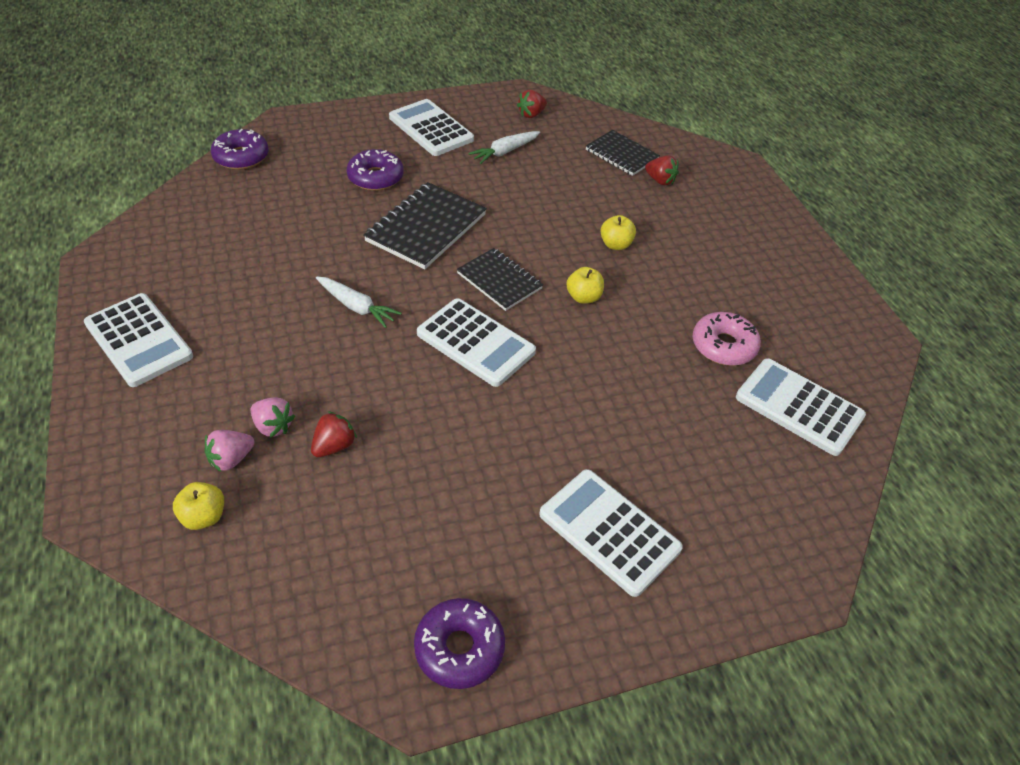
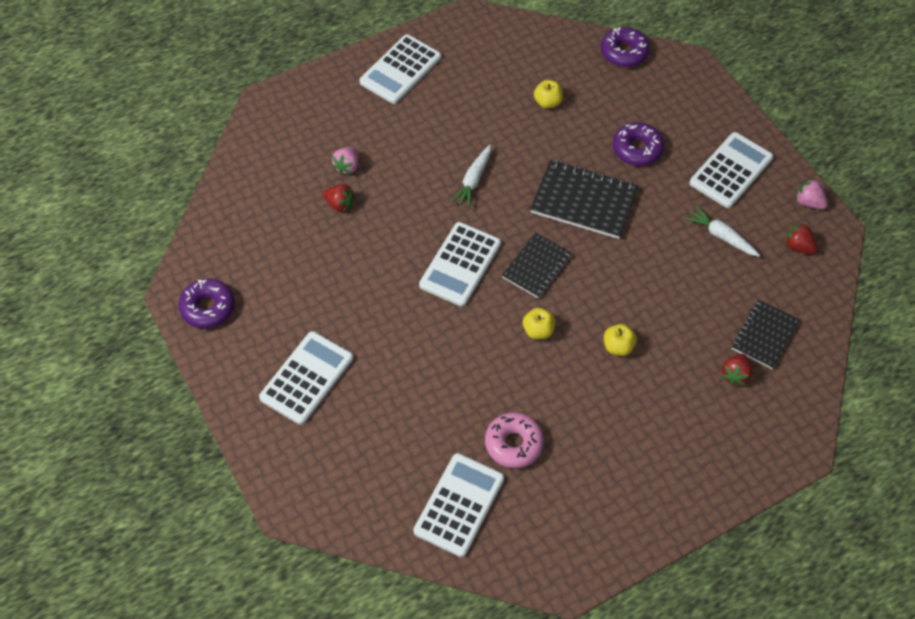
camera: 80 degrees right, 10 degrees up
(204, 516) = (270, 156): yellow apple -> yellow apple (547, 102)
(231, 459) = (315, 154): pink strawberry -> pink strawberry (808, 202)

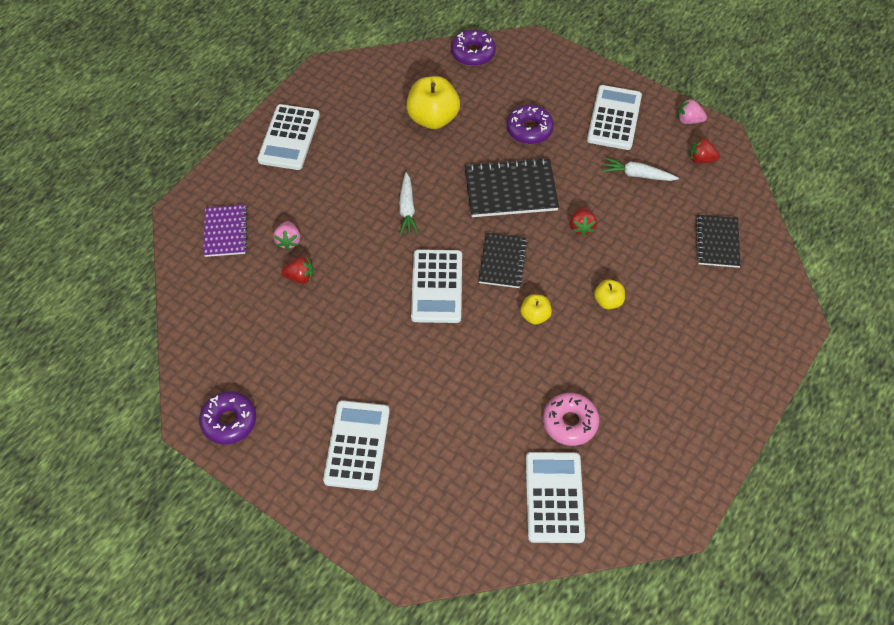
camera: 25 degrees left, 0 degrees up
(296, 136) = (225, 232): none -> purple notebook
(547, 102) = (433, 118): yellow apple -> yellow apple, size x1.92
(735, 374) = (713, 284): red strawberry -> red strawberry (581, 227)

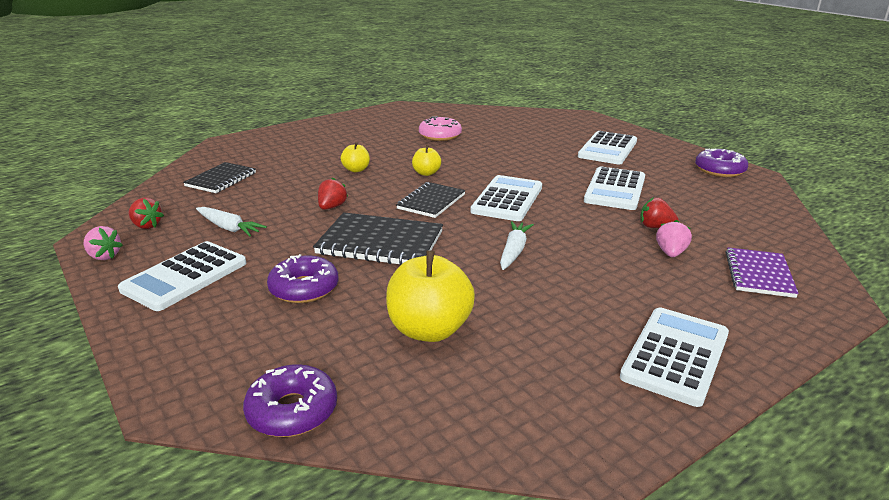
camera: 160 degrees left, 30 degrees down
(554, 497) = (473, 119): white calculator -> white calculator (615, 189)

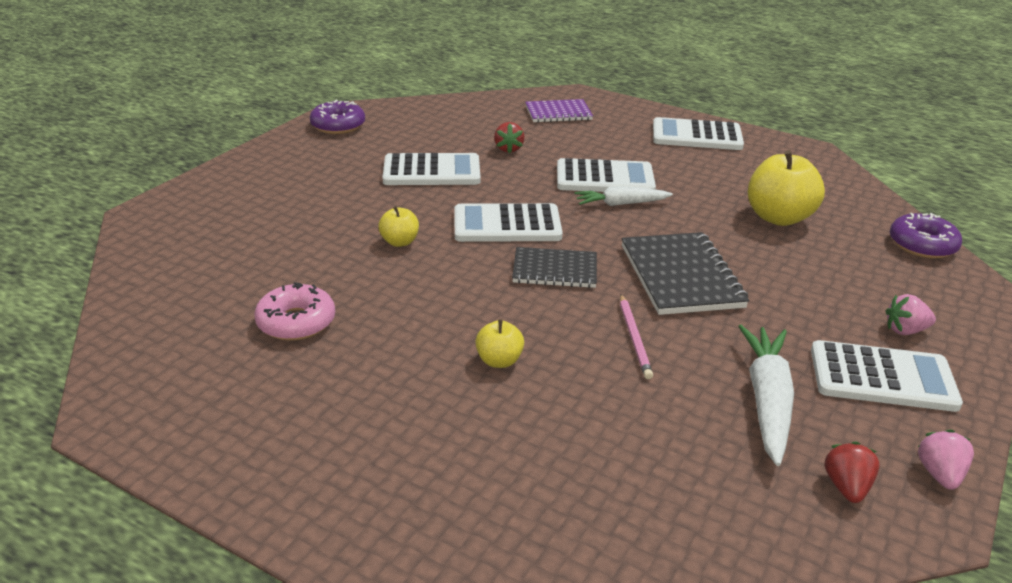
camera: 115 degrees left, 5 degrees up
(221, 179) = (648, 498): black notebook -> none
(229, 228) = (767, 400): white carrot -> white carrot, size x1.54
(304, 288) = (804, 292): purple donut -> none
(332, 207) = (634, 338): red strawberry -> pink pencil
(426, 173) = (468, 295): yellow apple -> yellow apple (399, 242)
(607, 149) = (297, 185): white calculator -> white calculator (605, 178)
(670, 253) = (554, 141): pink strawberry -> pink strawberry (905, 330)

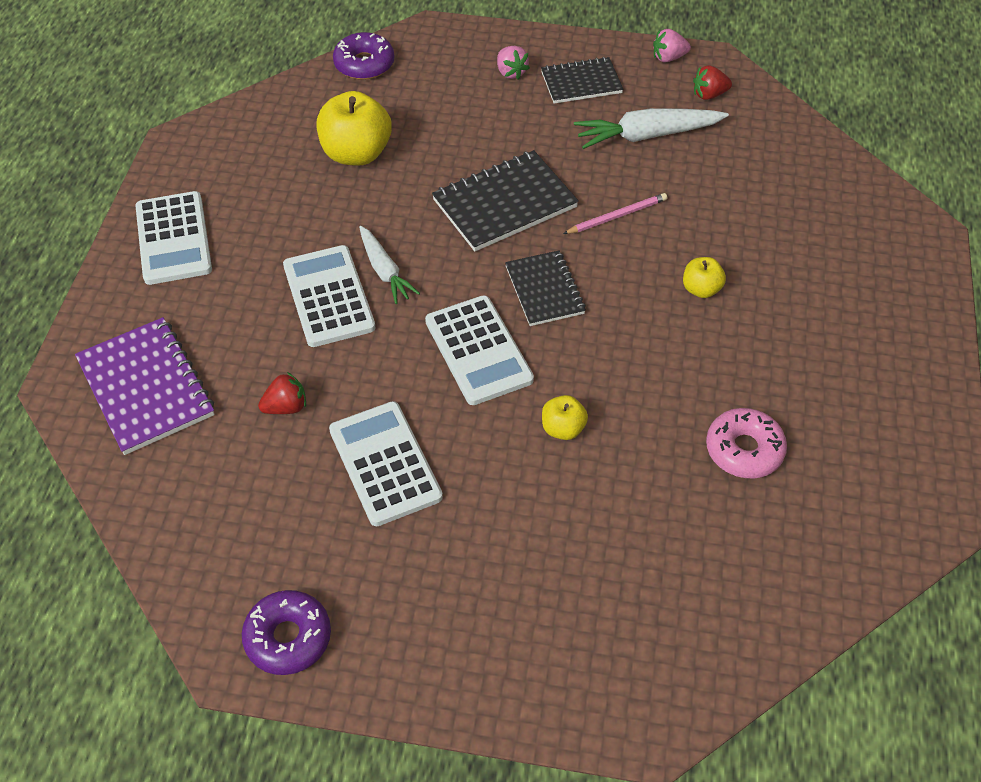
camera: 110 degrees left, 20 degrees up
(558, 113) = (146, 387): purple notebook -> purple notebook, size x1.54
(882, 378) = (581, 82): white calculator -> black notebook

